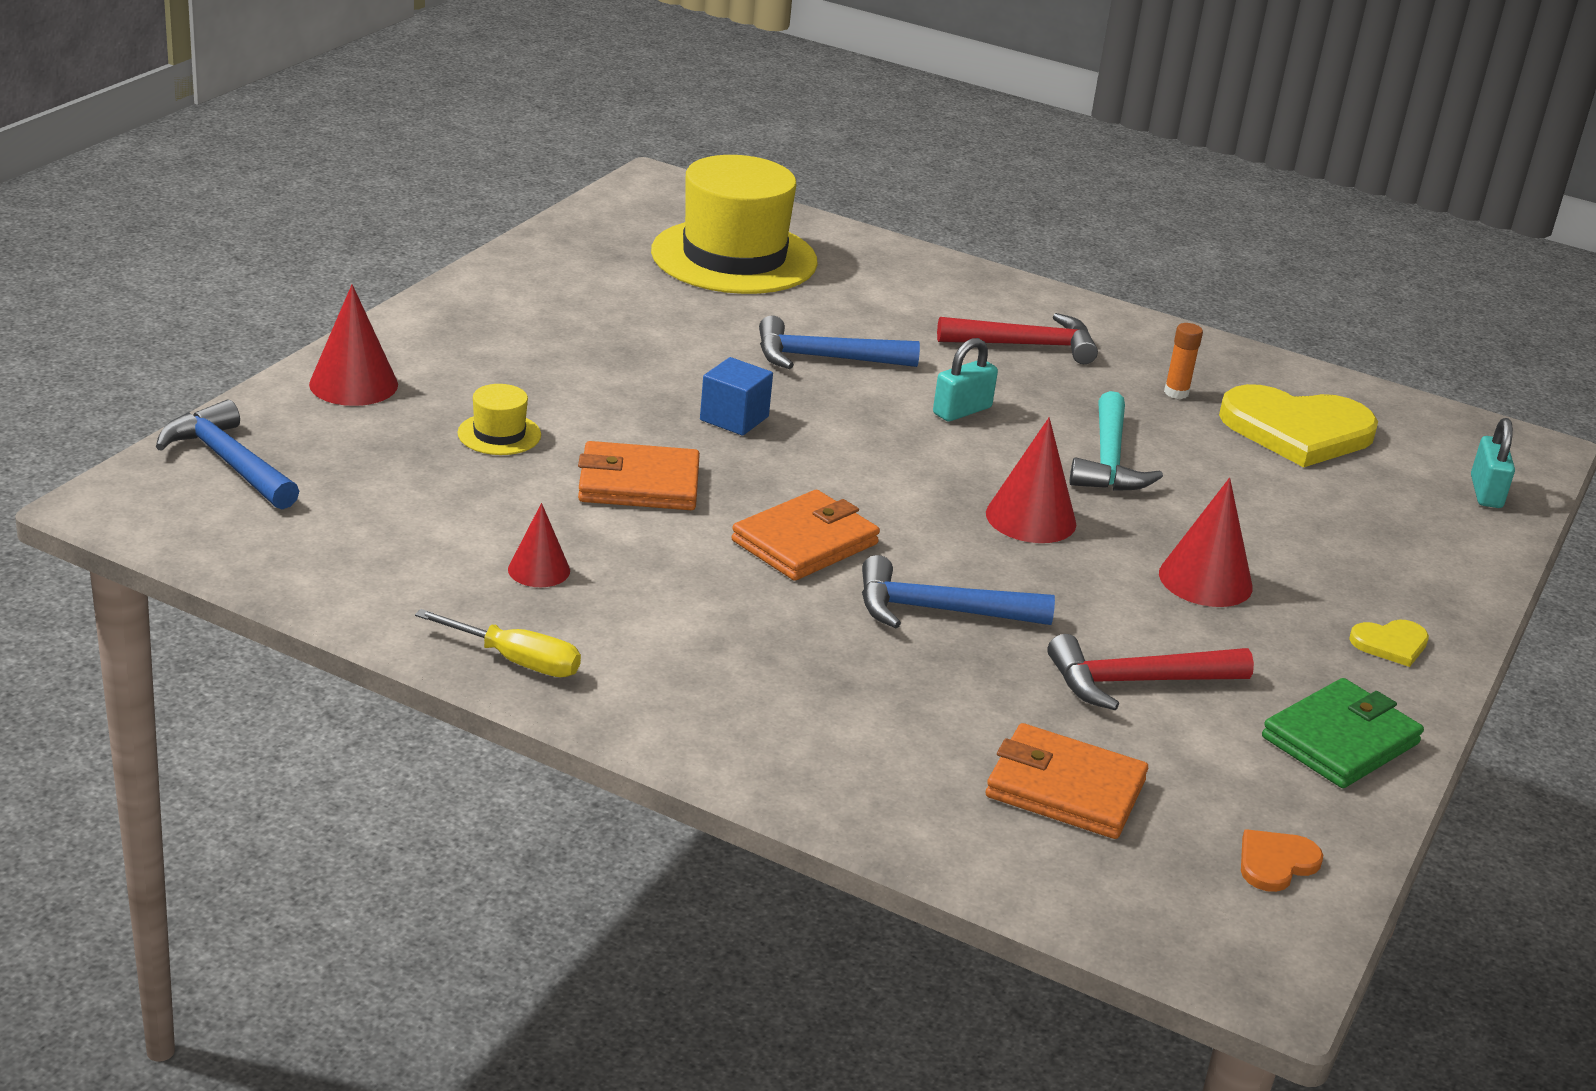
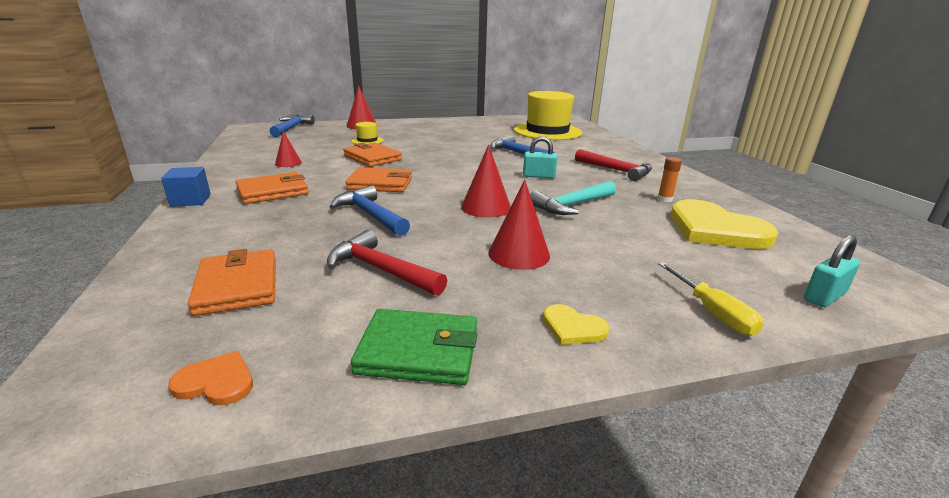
camera: 50 degrees right, 5 degrees down
(517, 661) = (219, 175): yellow screwdriver -> yellow screwdriver (713, 313)
(706, 644) = (273, 192): none -> orange wallet
(734, 418) = (445, 155): blue cube -> blue cube (190, 200)

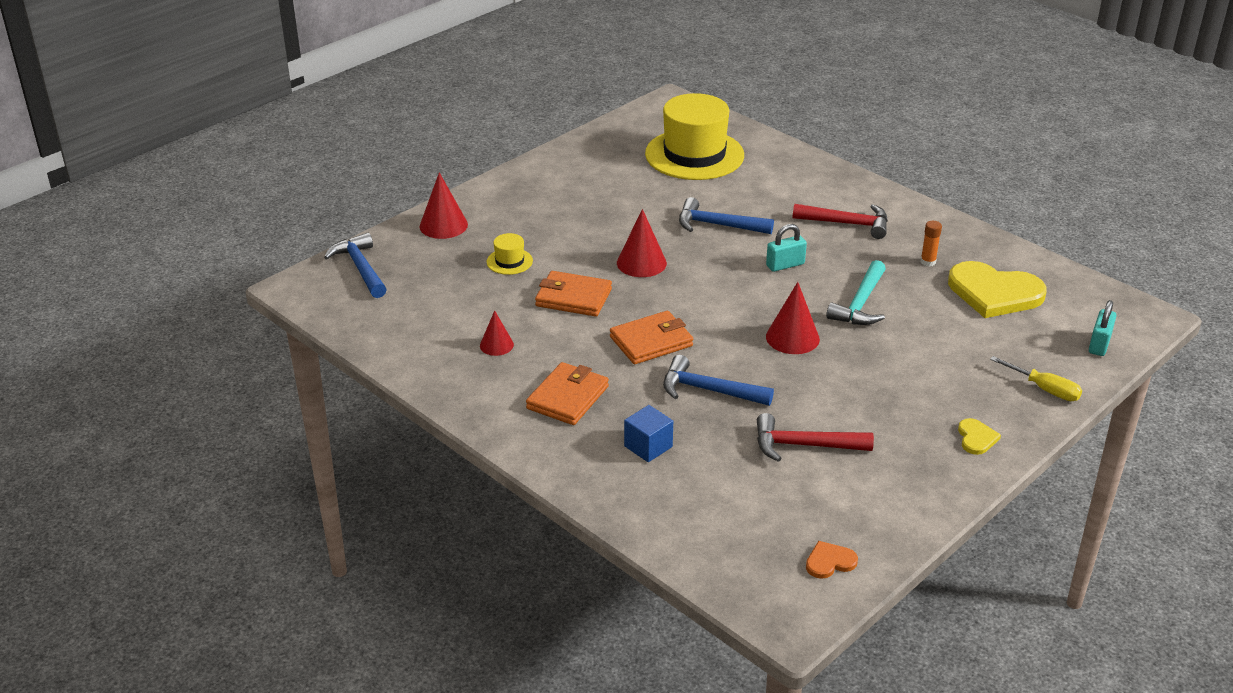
camera: 30 degrees left, 10 degrees up
(190, 200) = (512, 442): blue cube -> blue cube (648, 446)
(237, 286) = (728, 504): orange wallet -> none
(418, 351) = (910, 494): green wallet -> none
(519, 254) = (880, 386): red cone -> red cone (641, 263)
(573, 327) = (976, 438): yellow heart -> yellow heart turned 90 degrees counterclockwise

